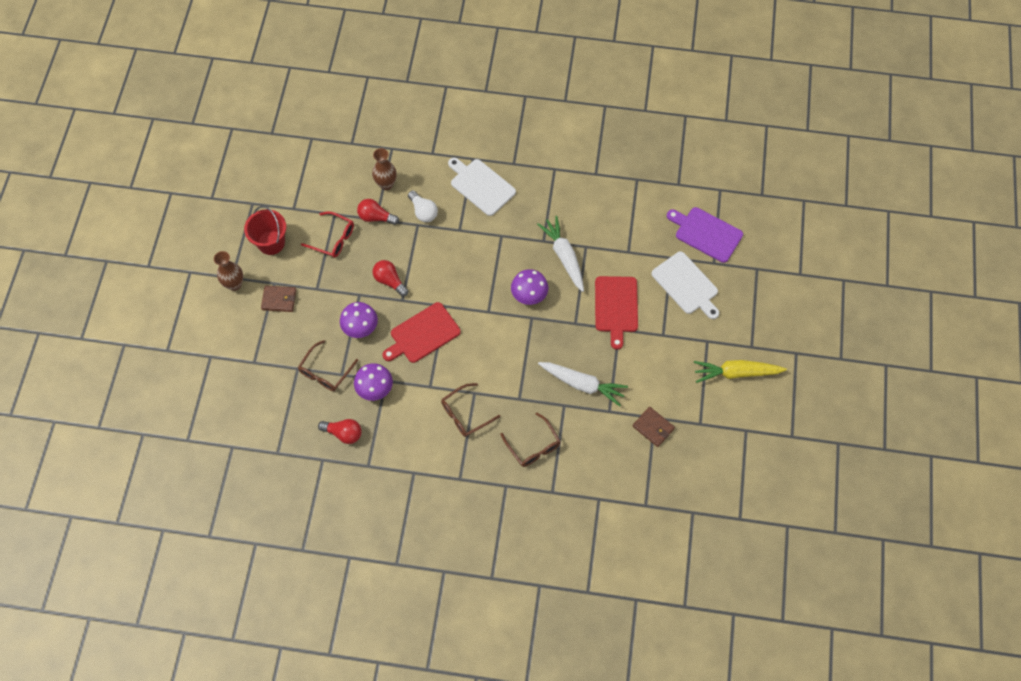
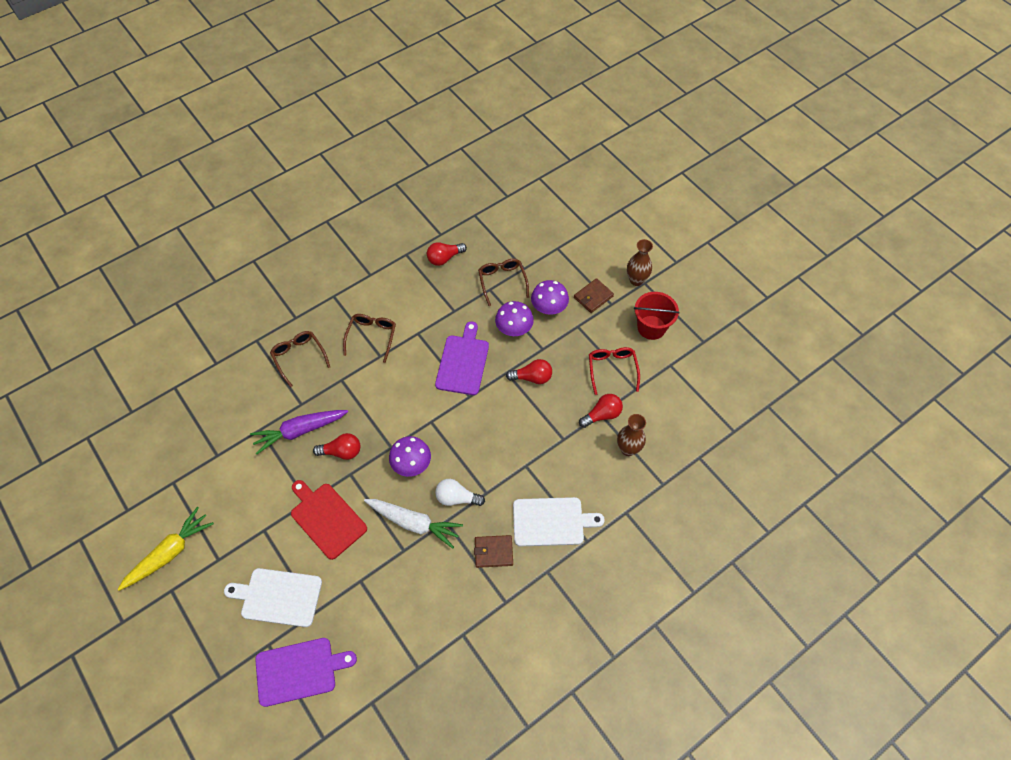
camera: 135 degrees right, 5 degrees down
(333, 239) = (612, 370): red glasses -> red glasses turned 105 degrees clockwise
(375, 388) = (456, 300): purple mushroom -> purple mushroom (549, 307)
(423, 212) = (571, 454): white light bulb -> white light bulb (456, 498)
(423, 334) = (463, 362): red cutting board -> purple cutting board
(533, 445) = (299, 357): brown glasses -> brown glasses turned 45 degrees clockwise
(567, 343) = (342, 452): none -> red light bulb
(582, 384) = (300, 431): white carrot -> purple carrot
(653, 427) = (212, 447): brown wallet -> brown wallet (493, 552)

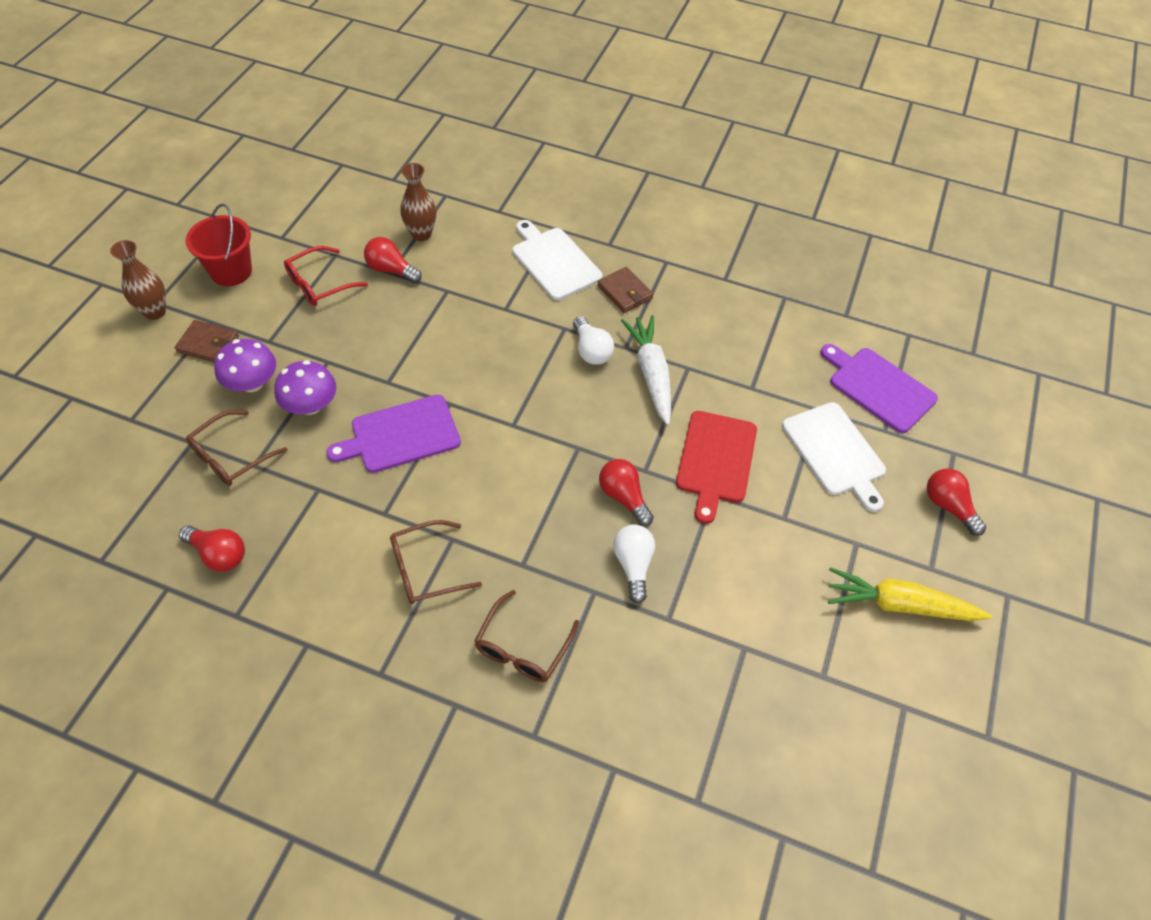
camera: 125 degrees left, 5 degrees down
(300, 431) = (633, 565): purple carrot -> white light bulb
(411, 464) = (583, 414): purple mushroom -> none
(532, 377) = (379, 353): red light bulb -> red light bulb (948, 506)

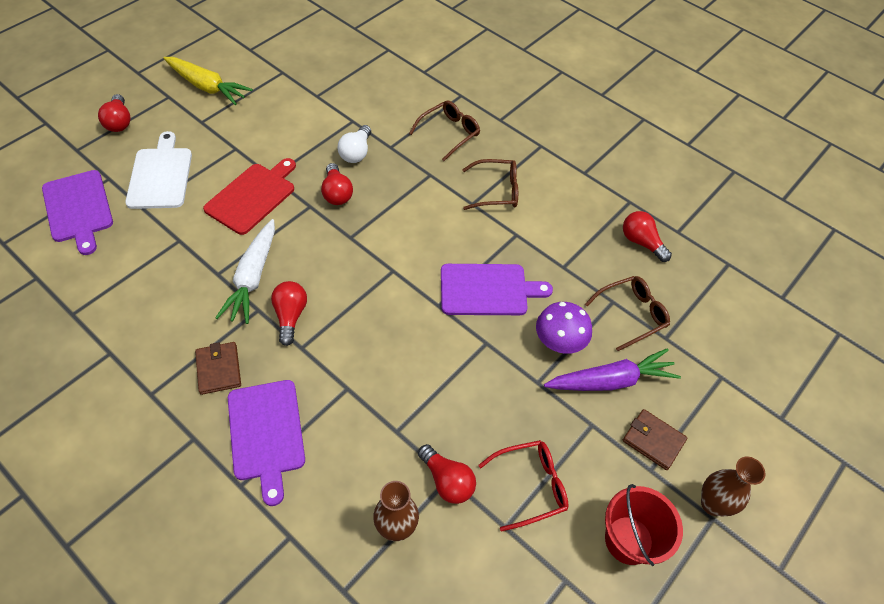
camera: 160 degrees left, 0 degrees up
(252, 383) = (611, 380): purple mushroom -> purple carrot
(554, 261) = (266, 433): white cutting board -> purple cutting board
(591, 350) = (290, 316): white light bulb -> red light bulb

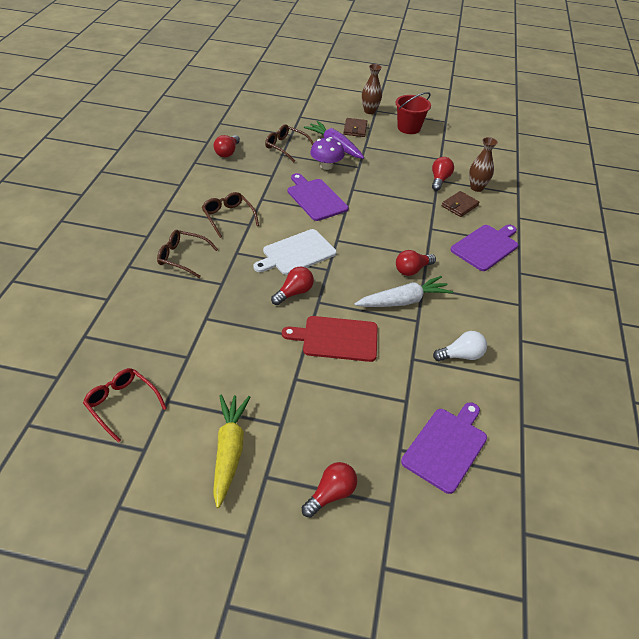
camera: 120 degrees left, 10 degrees down
(160, 175) = (365, 412): white cutting board -> white cutting board (297, 253)
(219, 369) = (475, 283): brown wallet -> brown wallet (459, 206)
(356, 153) = (243, 300): white light bulb -> white light bulb (461, 355)
(530, 486) = (415, 157): red glasses -> red glasses (122, 405)

